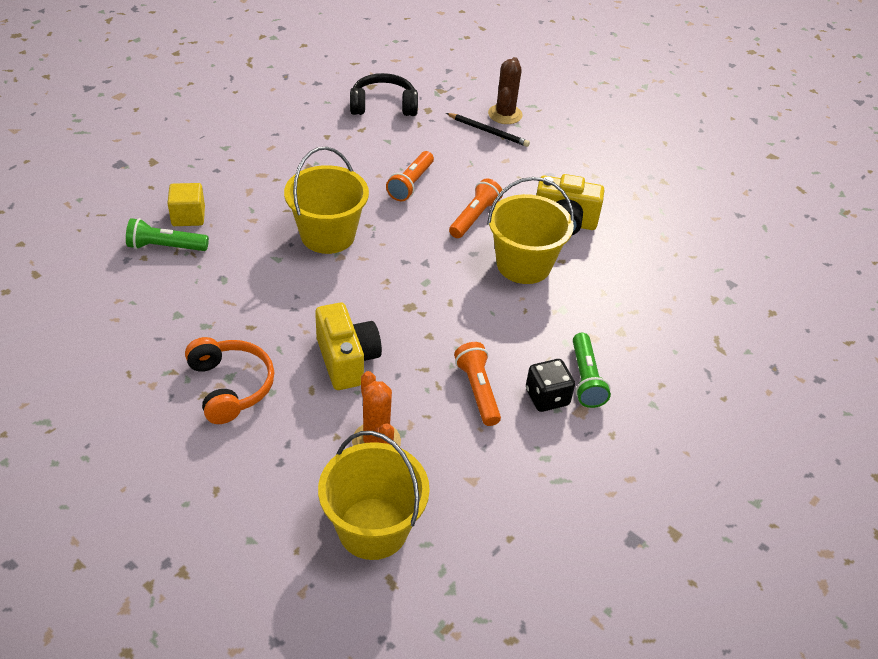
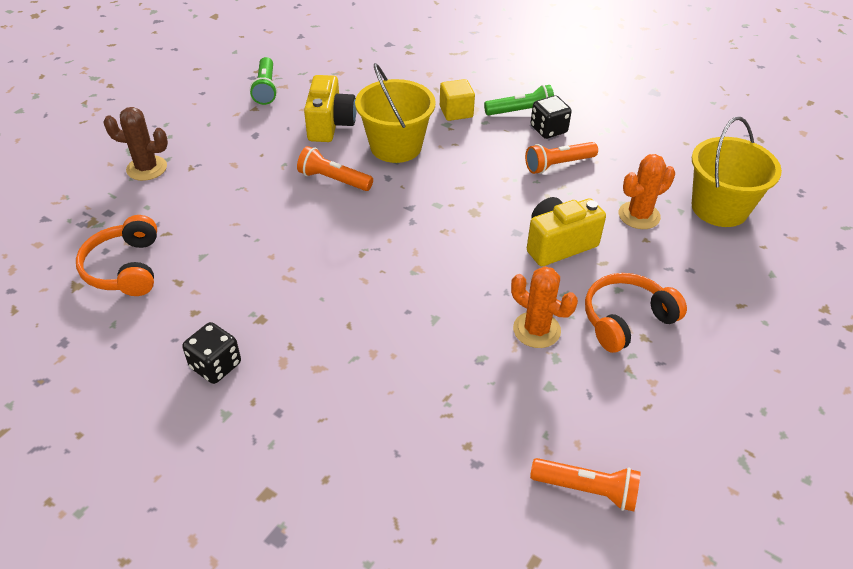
camera: 95 degrees left, 0 degrees up
(166, 247) = (443, 427): green flashlight -> green flashlight (266, 89)
(188, 216) = (380, 419): yellow cube -> yellow cube (456, 112)
(241, 320) = (536, 330): none -> orange cactus
(270, 144) = (215, 365): none -> black dice
(328, 235) = (386, 283): yellow bucket -> none
(383, 105) = (125, 268): black headphones -> orange headphones
(411, 184) = (284, 229): orange flashlight -> orange flashlight (587, 490)
(488, 131) = (181, 178): black pencil -> none

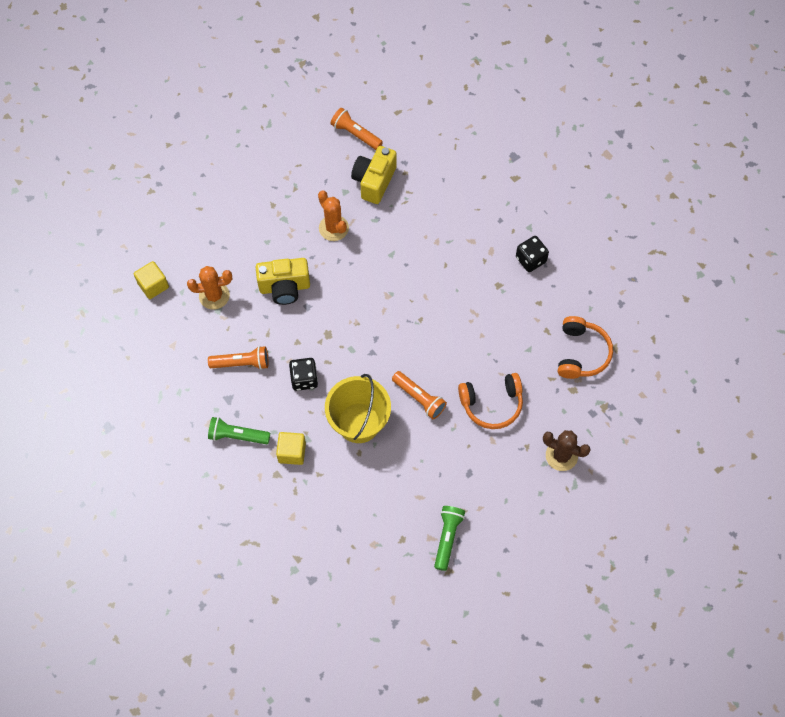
camera: 160 degrees left, 20 degrees up
(330, 125) = (403, 467): yellow camera -> yellow camera (374, 181)
(548, 130) = (227, 406): black dice -> black dice (304, 379)
(626, 319) = (276, 219): orange headphones -> orange headphones (492, 404)
(719, 208) = (153, 285): yellow bucket -> yellow cube

